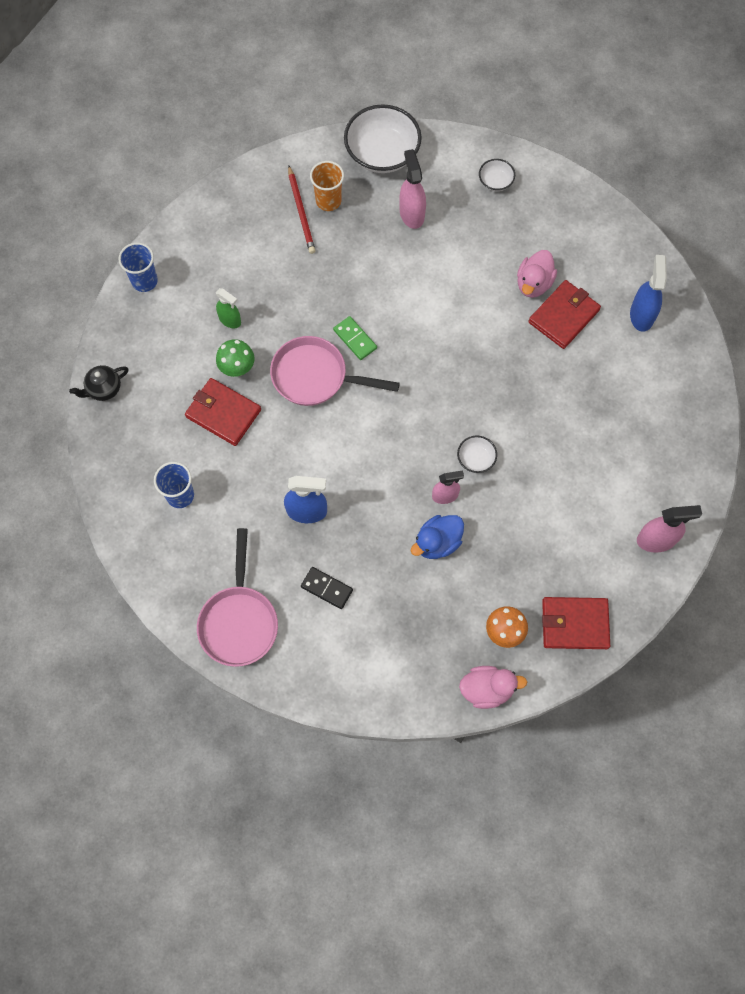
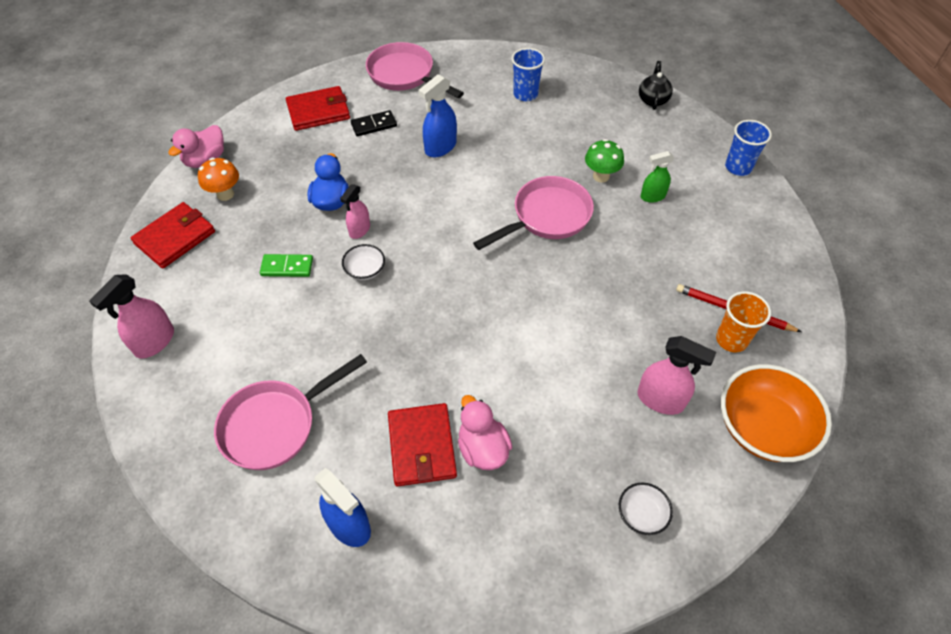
camera: 130 degrees right, 15 degrees down
(223, 413) = (568, 148): red wallet -> red wallet (318, 111)
(355, 339) = (557, 264): green domino -> green domino (287, 267)
(382, 153) = (762, 427): white bowl -> orange bowl
(630, 407) = (275, 425): none -> pink pan

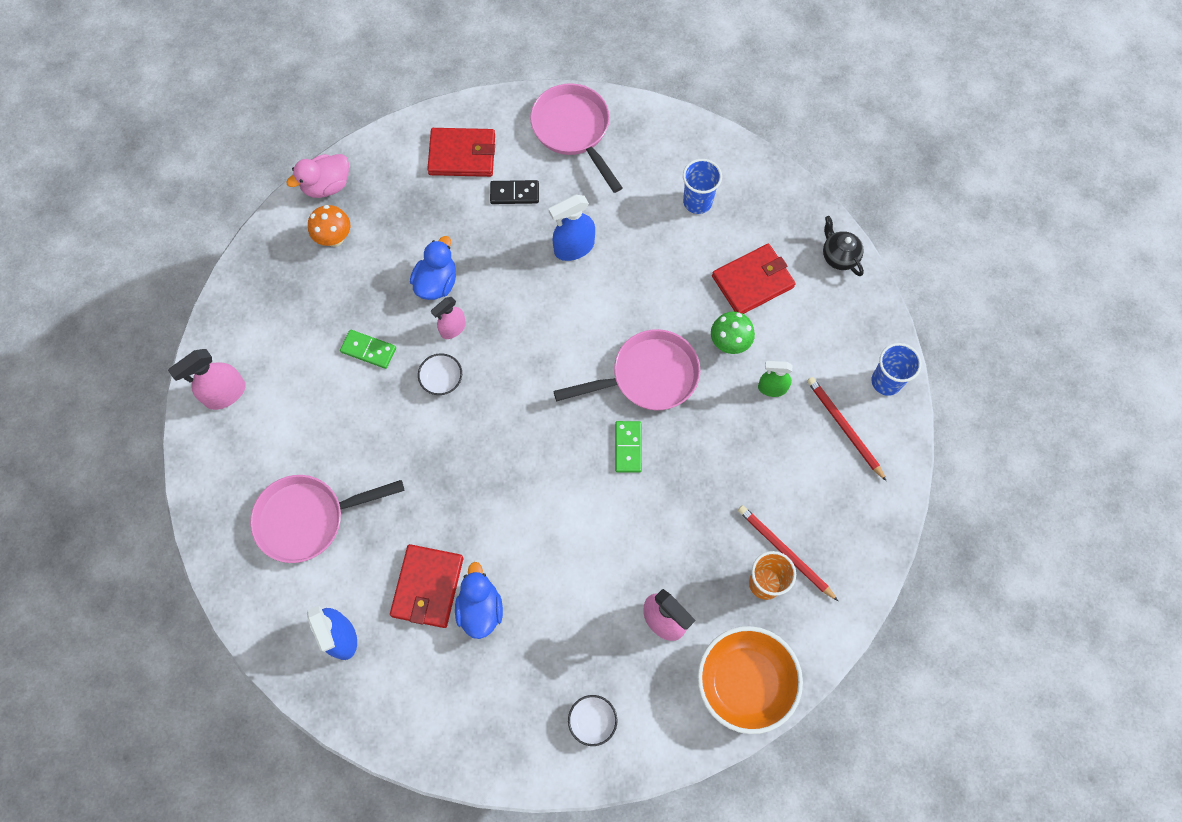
camera: 20 degrees right, 15 degrees up
(175, 237) = (272, 277): red wallet -> red wallet (753, 281)
(482, 448) = (480, 609): pink duck -> blue duck
(556, 273) = (628, 447): none -> green domino
(653, 100) = (839, 256): black teapot -> black teapot turned 60 degrees counterclockwise
(725, 207) = (844, 427): none -> red pencil

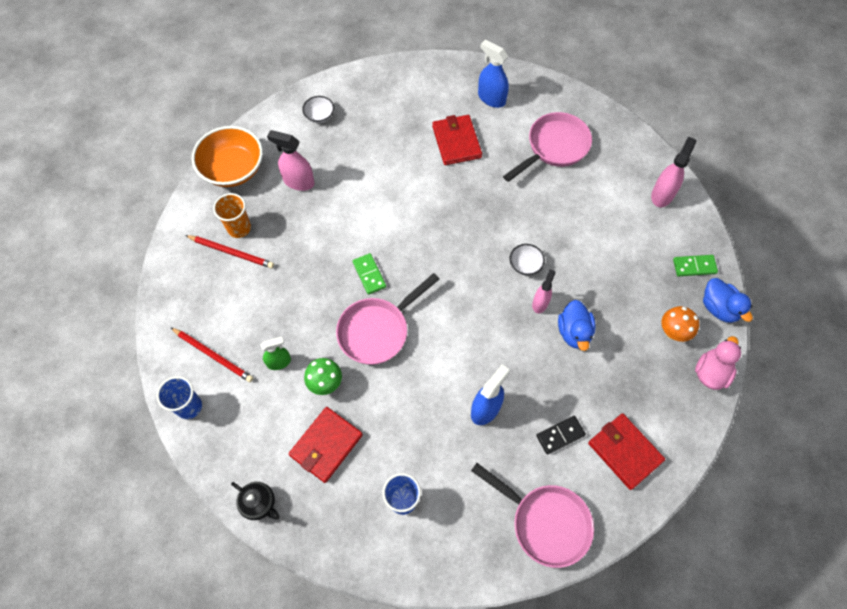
camera: 155 degrees right, 5 degrees down
(368, 350) = (589, 262): green domino -> green domino (694, 266)
(462, 155) = (624, 451): red wallet -> red wallet turned 75 degrees clockwise
(480, 609) = (417, 143): blue duck -> blue duck (719, 308)

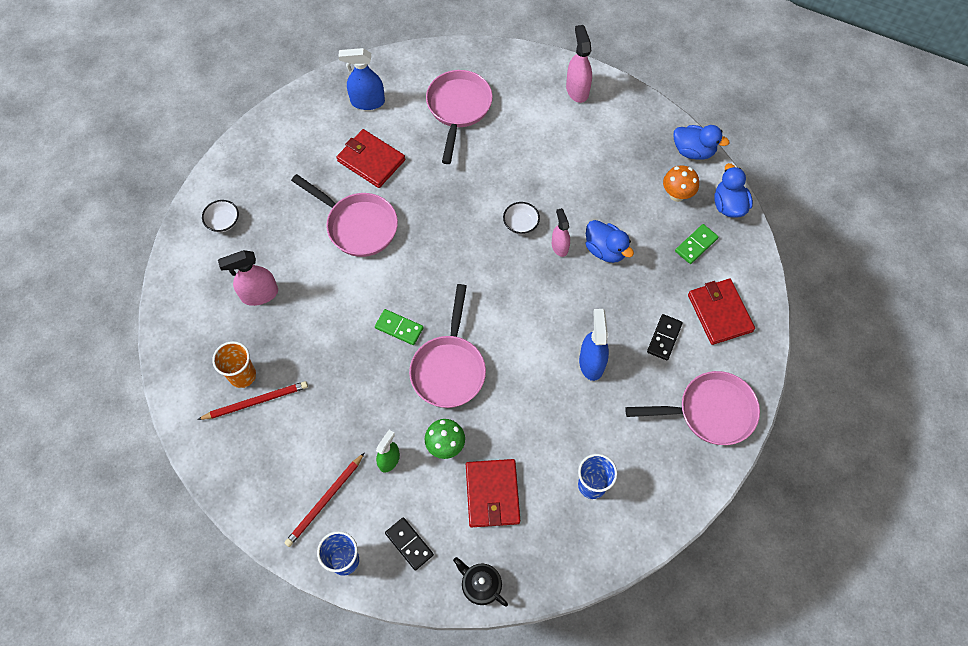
camera: 40 degrees left, 0 degrees up
(213, 355) = (325, 501): red pencil -> red pencil turned 135 degrees clockwise
(233, 169) = (185, 327): orange bowl -> none
(239, 432) = (409, 544): none -> black domino
(259, 503) = (480, 585): black teapot -> black teapot turned 135 degrees counterclockwise
(406, 181) = (358, 225): none -> pink pan
(624, 451) = (719, 313): red wallet -> red wallet turned 60 degrees clockwise
(694, 266) = (649, 131): green domino -> green domino (696, 245)
(711, 372) = (728, 205): pink duck -> blue duck

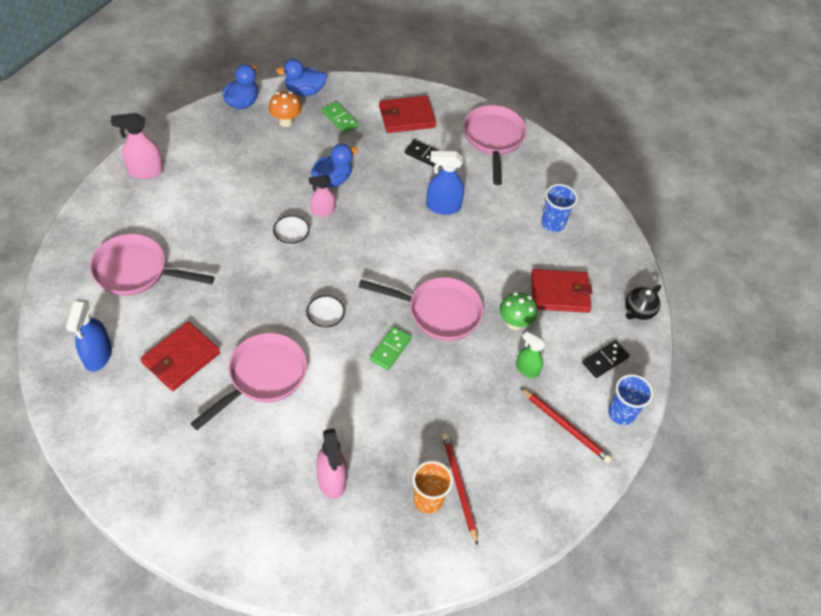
camera: 90 degrees left, 10 degrees down
(223, 222) = (227, 518): white bowl -> white bowl (325, 318)

